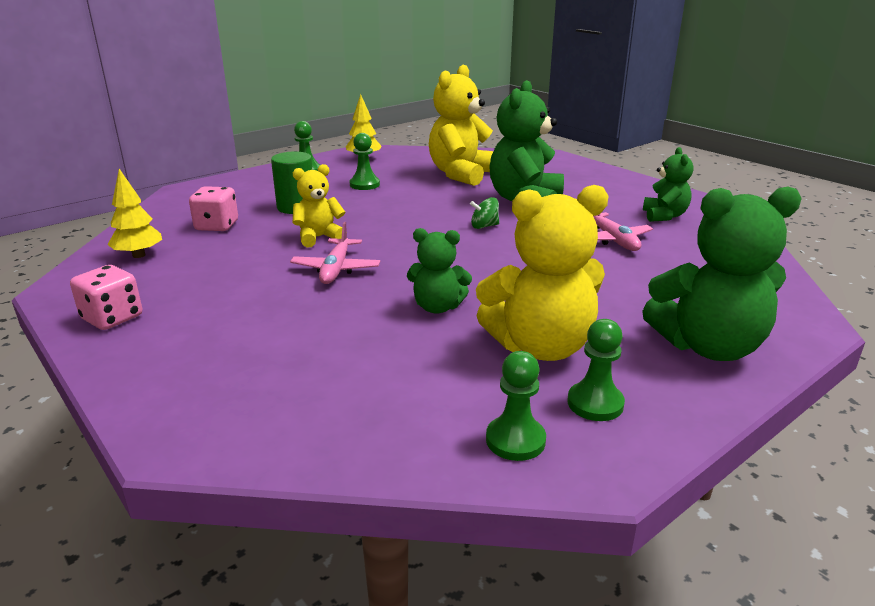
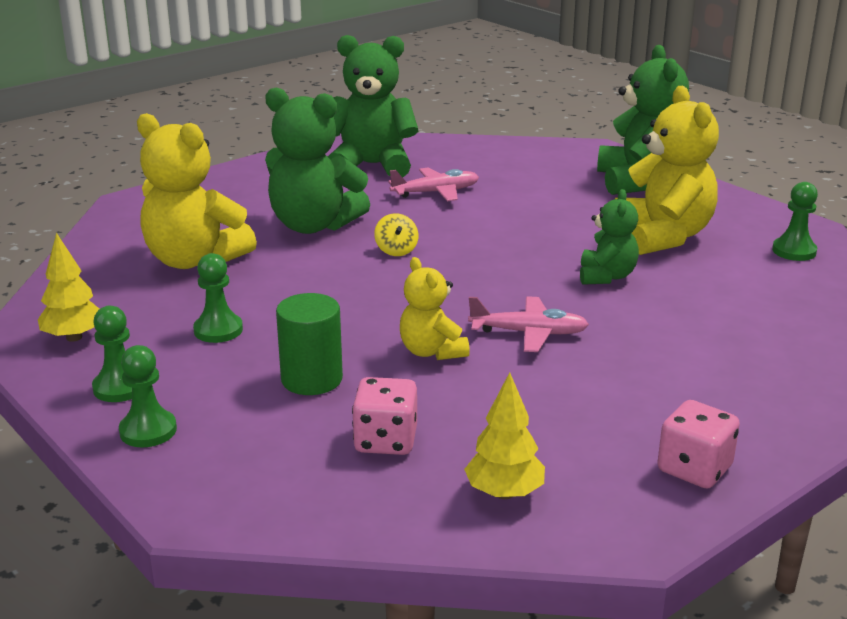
camera: 90 degrees left, 0 degrees up
(484, 226) = (396, 250): green spinning top -> yellow spinning top
(595, 403) = (735, 224): green pawn -> green pawn (148, 431)
(664, 216) = (371, 165): green teddy bear -> green teddy bear, size x1.78

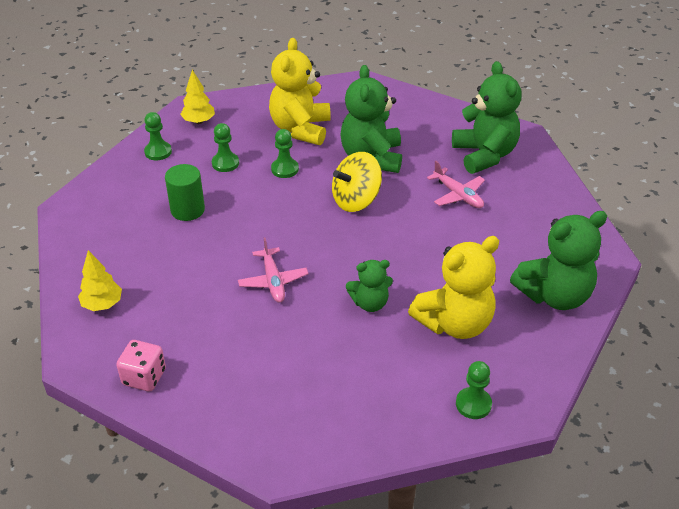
camera: 70 degrees right, 15 degrees up
(148, 431) = (124, 173): green pawn -> green pawn (285, 169)
(385, 441) = (138, 251): pink dice -> none
(396, 250) = (356, 200): yellow spinning top -> yellow spinning top, size x2.06
(432, 351) = (234, 246): yellow teddy bear -> none

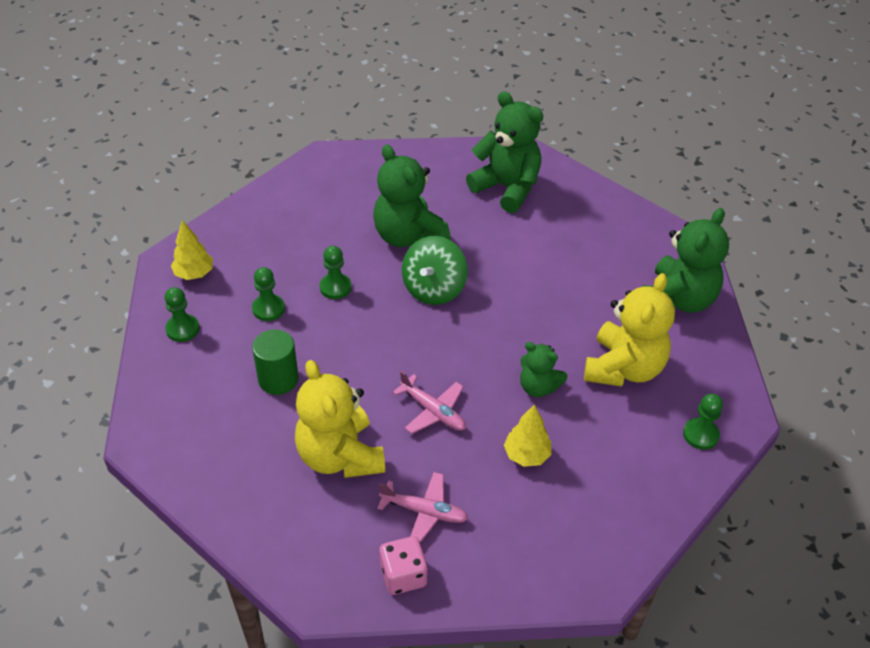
camera: 35 degrees left, 5 degrees up
(102, 304) = (288, 526): yellow tree -> yellow tree (526, 455)
(300, 129) = (311, 236): yellow teddy bear -> yellow teddy bear (340, 456)
(356, 200) = (434, 289): yellow spinning top -> green spinning top
(370, 303) = (538, 387): green teddy bear -> green teddy bear turned 75 degrees clockwise
(458, 195) = (519, 240): pink plane -> pink plane (424, 511)

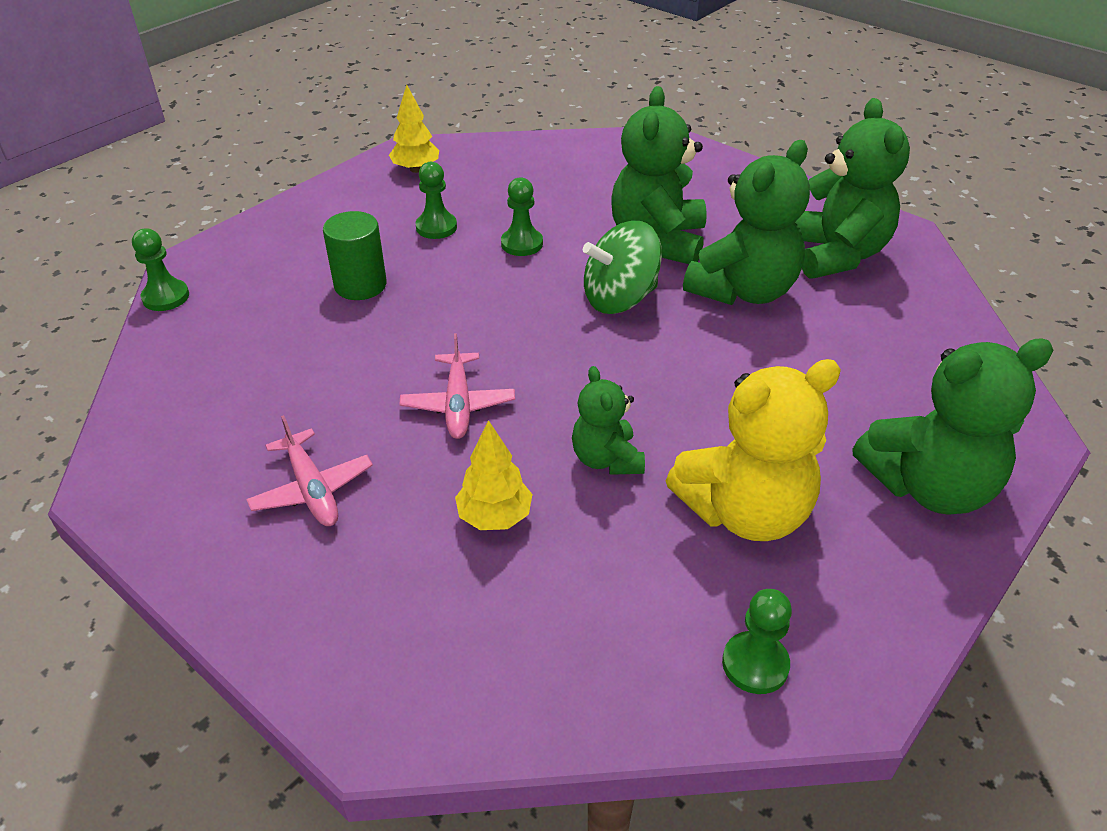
camera: 45 degrees right, 5 degrees down
(182, 329) = (345, 203): green pawn -> green pawn (166, 297)
(340, 456) = (314, 382): yellow teddy bear -> none
(403, 575) = (204, 532): pink dice -> none
(488, 242) = (743, 291): none -> green teddy bear

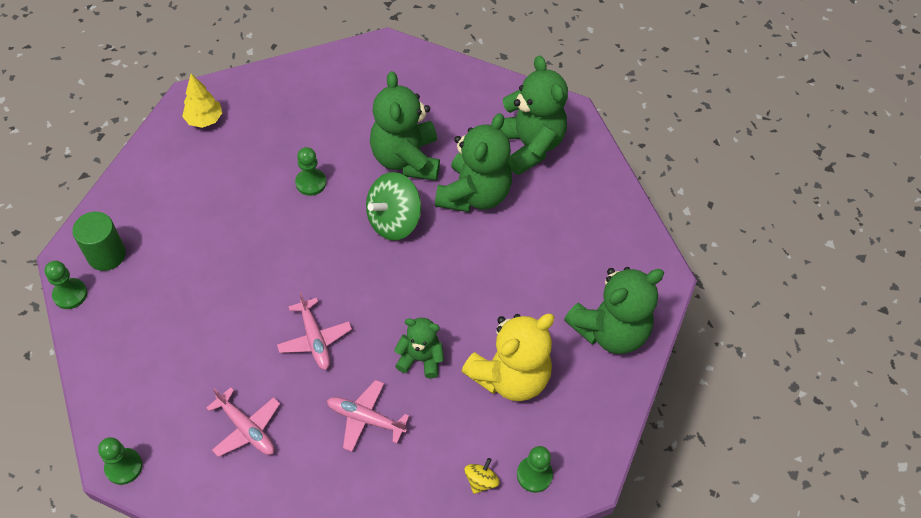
camera: 20 degrees left, 15 degrees up
(360, 285) = (209, 250): green cylinder -> green cylinder (106, 255)
(436, 227) = (243, 179): green pawn -> green pawn (124, 467)
(494, 517) = (365, 418): yellow tree -> pink plane
(606, 459) = (420, 358): green teddy bear -> green teddy bear turned 135 degrees clockwise
(656, 649) = (481, 481): none -> yellow spinning top

